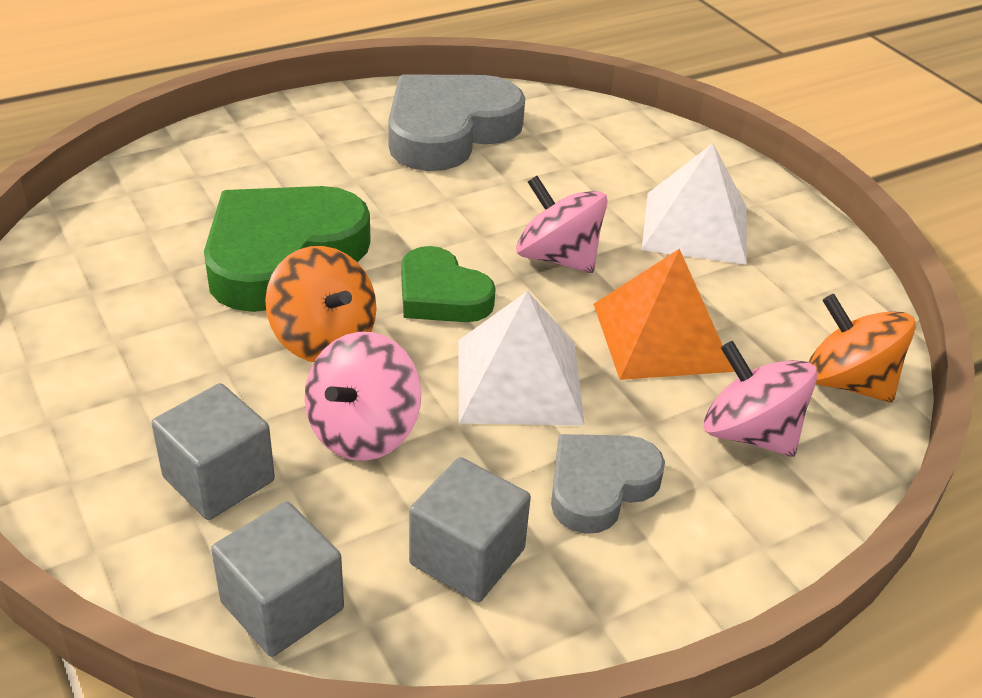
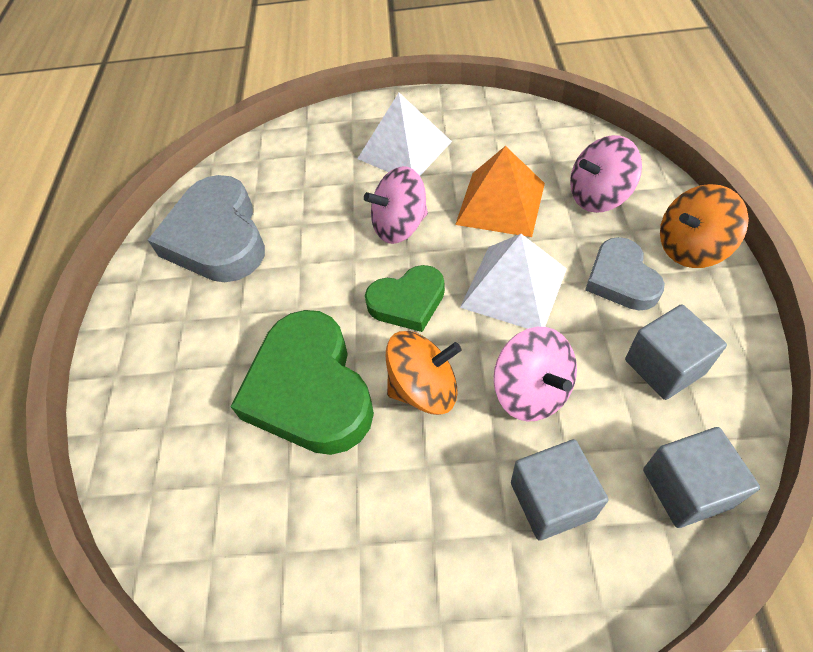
camera: 55 degrees left, 15 degrees up
(847, 382) = (571, 141): orange spinning top -> orange spinning top (691, 248)

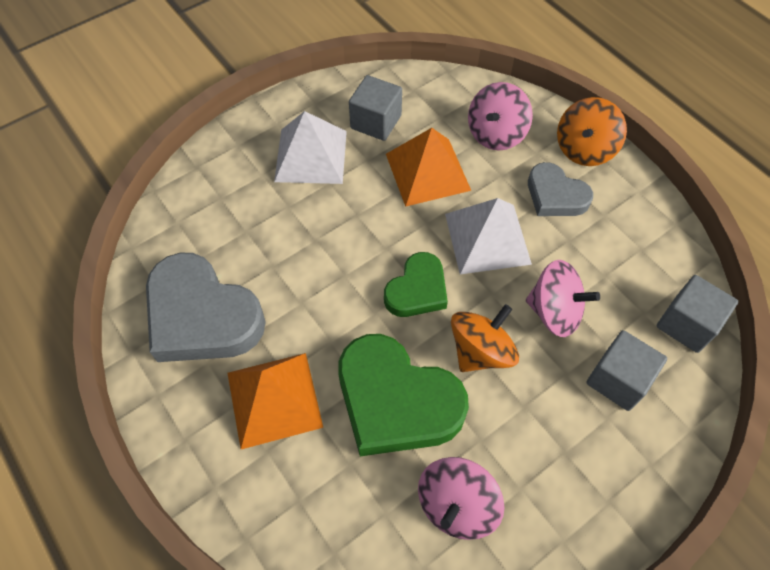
camera: 40 degrees left, 5 degrees up
(214, 331) = (274, 399): none -> orange pyramid
(400, 226) = (361, 228): pink spinning top -> pink spinning top (457, 505)
(664, 366) = (623, 248): grey cube -> grey cube (376, 122)

